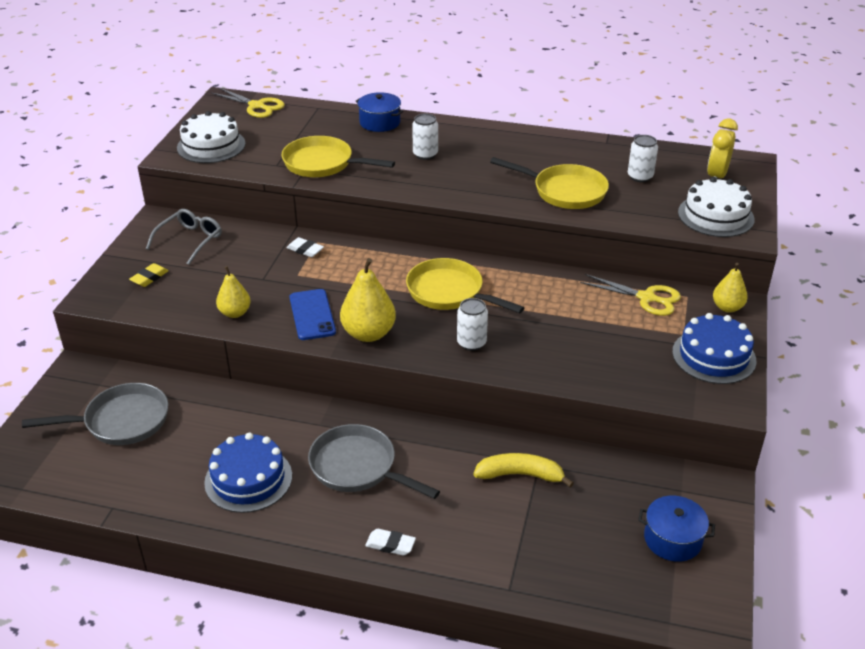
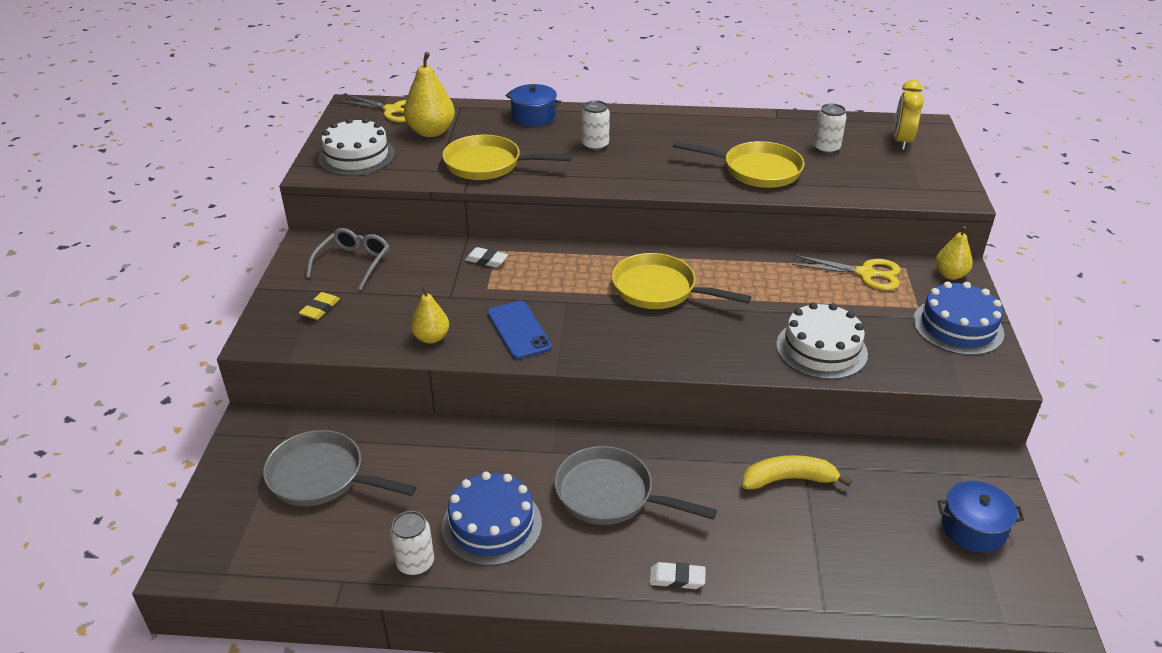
camera: 10 degrees left, 0 degrees up
(121, 421) = (322, 477): grey pan -> grey pan turned 135 degrees counterclockwise
(368, 334) = (588, 344): yellow pear -> yellow pear (431, 132)
(471, 343) = (703, 341): white can -> white can (415, 563)
(715, 216) = (918, 181): white cake -> white cake (821, 349)

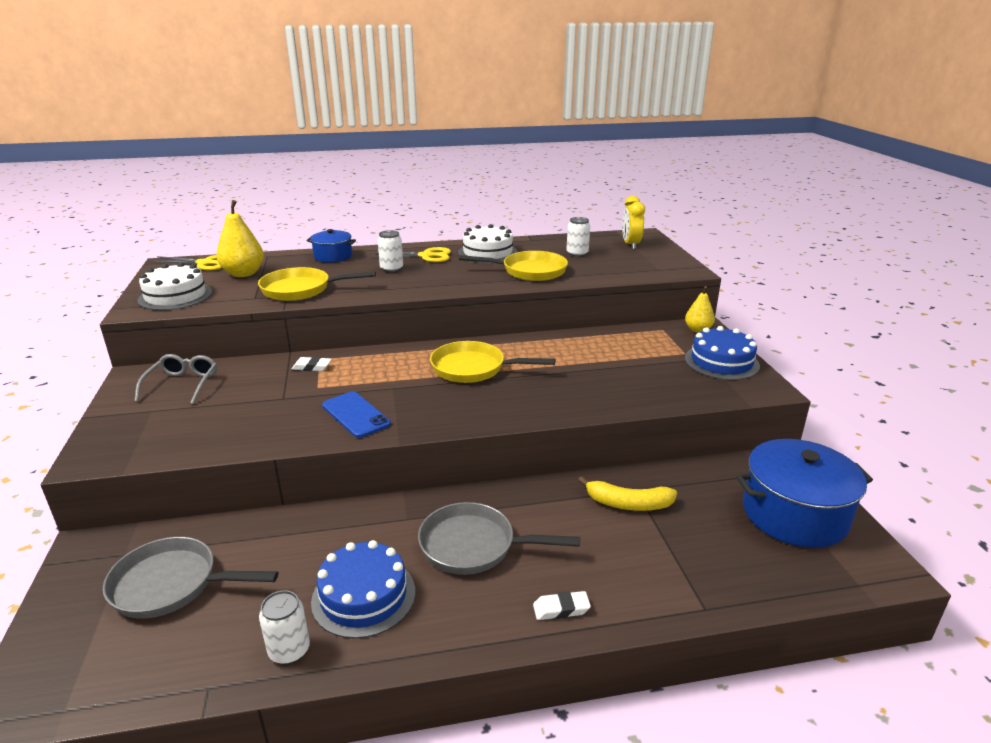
camera: 15 degrees left, 10 degrees down
(320, 309) = (152, 425): yellow eraser -> none
(431, 338) = (271, 432): yellow pear -> none
(789, 479) = (628, 504): yellow banana -> yellow banana turned 150 degrees counterclockwise
(821, 349) = (624, 391): white cake -> white cake (487, 252)
(865, 273) = (634, 337): yellow scissors -> yellow scissors (426, 256)
(973, 528) = (794, 514): blue pot -> blue pot, size x1.81

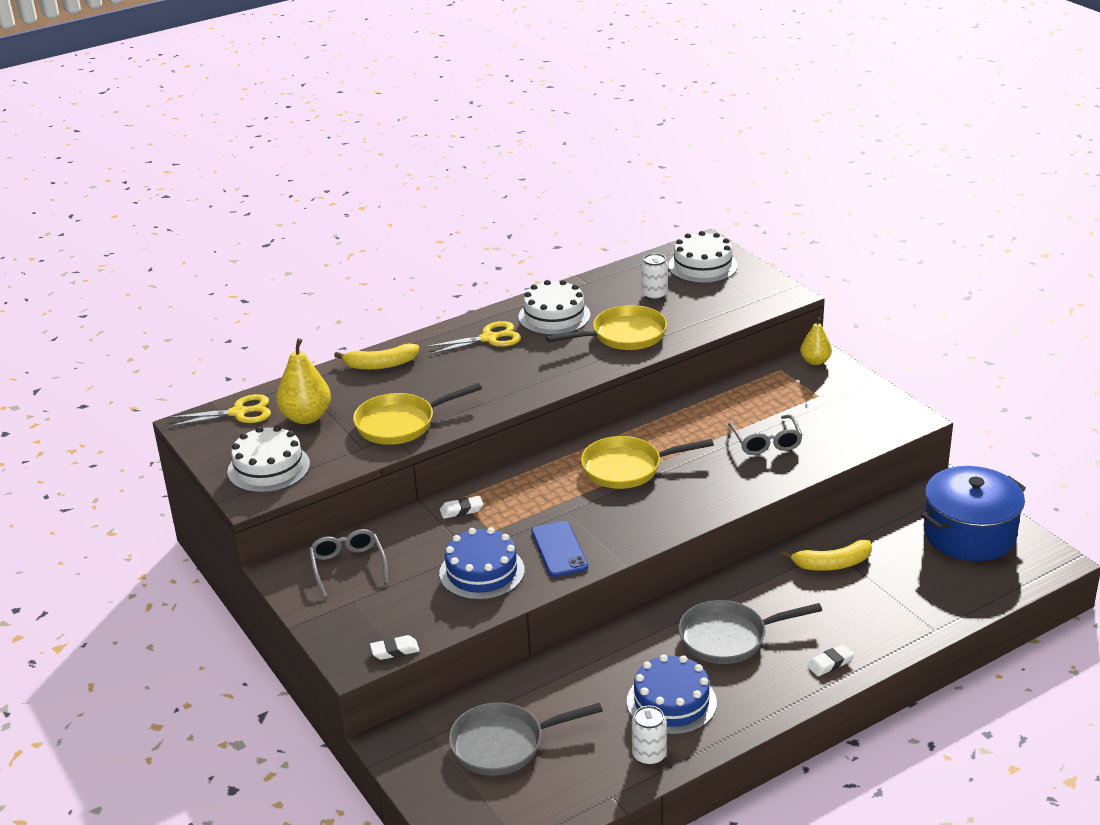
camera: 20 degrees left, 5 degrees up
(130, 459) = (395, 651): none -> white eraser
(333, 256) = (380, 364): blue pot -> yellow banana
(355, 415) = (559, 549): blue phone -> blue phone turned 45 degrees clockwise
(391, 269) = (469, 368): white can -> none
(612, 376) = (766, 442): none -> grey glasses
(630, 245) = (702, 266): yellow clock -> white cake
(721, 362) = (857, 397): blue cake -> blue cake (482, 572)

